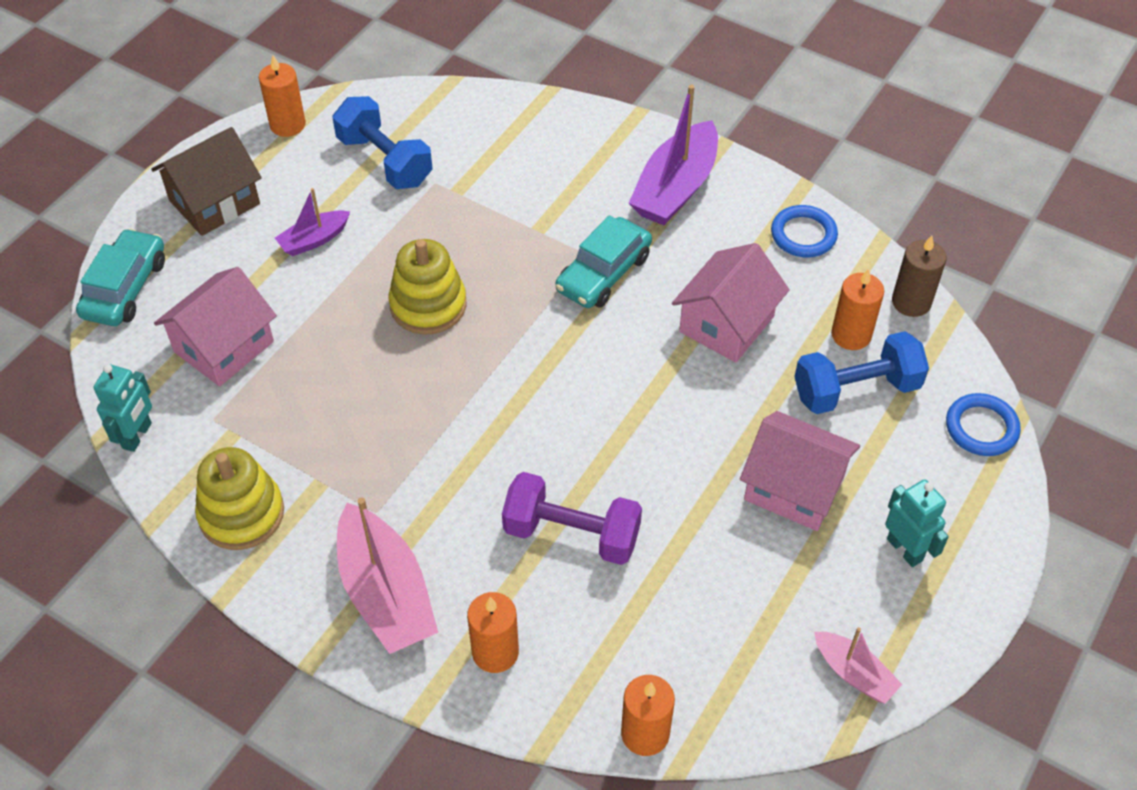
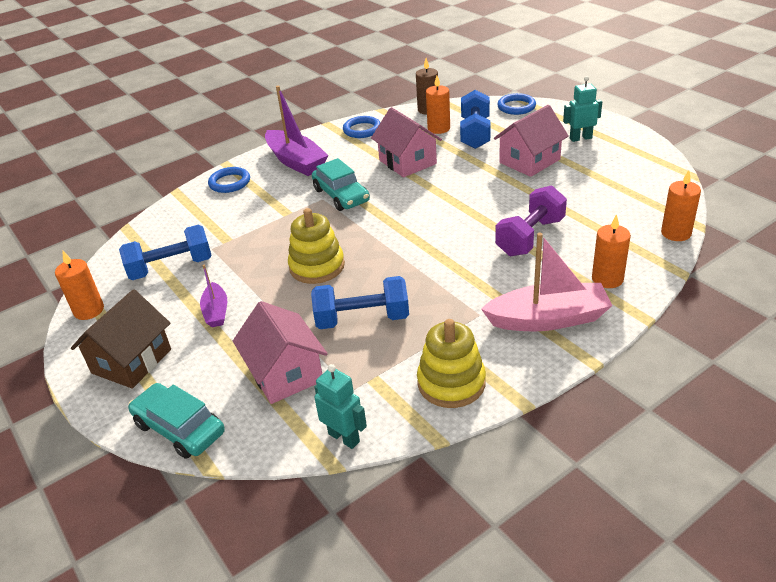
camera: 65 degrees left, 15 degrees down
(214, 202) = (132, 361): brown house -> brown house turned 45 degrees clockwise
(335, 388) = (362, 319): none -> blue dumbbell
(591, 137) = (230, 183): none -> blue ring
(854, 673) = (650, 164): pink boat -> none

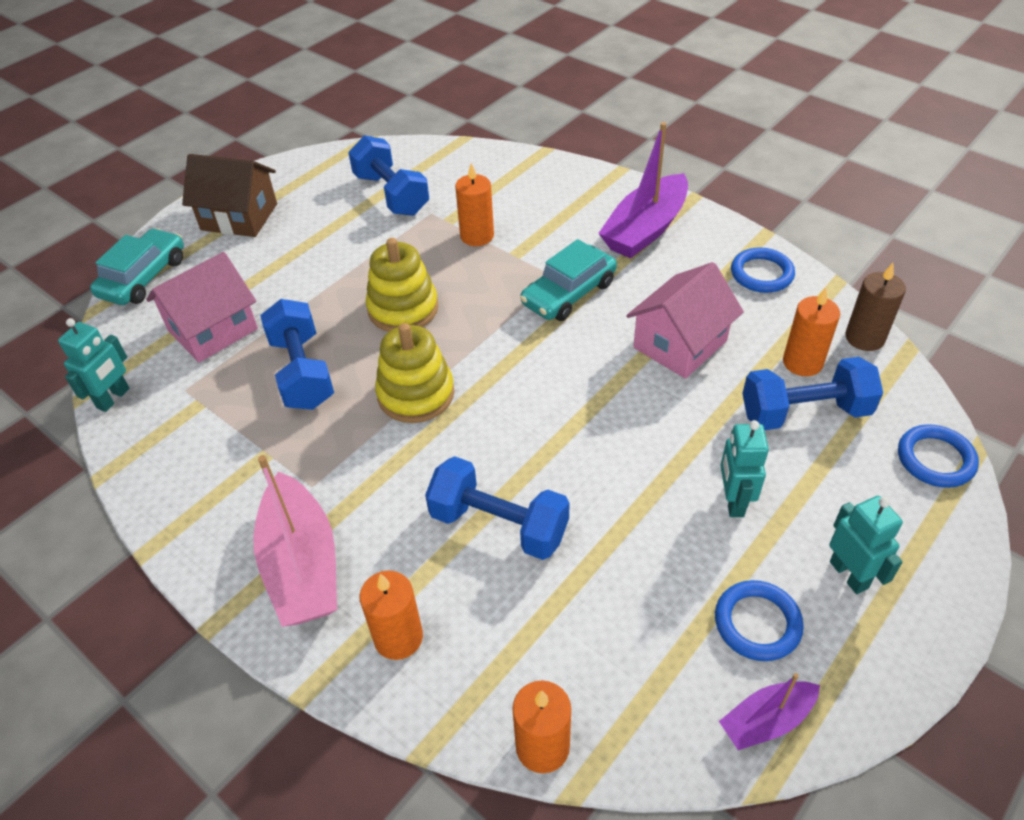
camera: 75 degrees right, 10 degrees up
(89, 310) = (316, 164): orange candle -> orange candle (477, 236)
(216, 311) = (315, 250): purple boat -> purple boat (766, 720)
(230, 183) = (575, 186): blue ring -> blue ring (757, 623)
(451, 383) = (185, 476): yellow stacking toy -> yellow stacking toy (416, 394)
(529, 161) = (733, 501): pink house -> turquoise robot
(530, 237) = (499, 525): purple dumbbell -> blue dumbbell

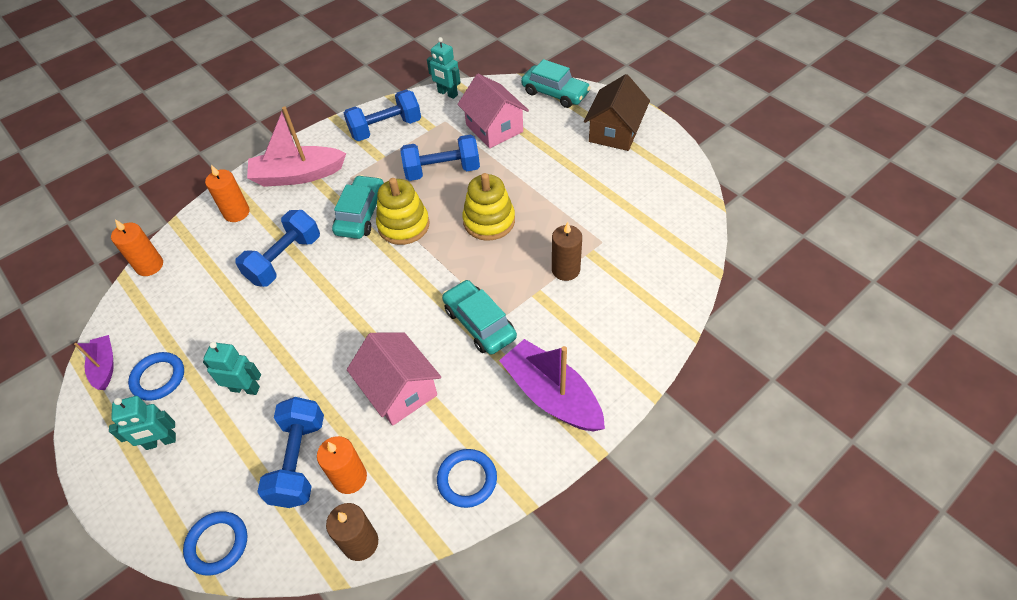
camera: 100 degrees right, 5 degrees up
(391, 194) = (632, 217): blue dumbbell -> blue dumbbell (385, 128)
(395, 449) = (361, 214): none -> turquoise car
(477, 236) = (565, 270): orange candle -> brown candle

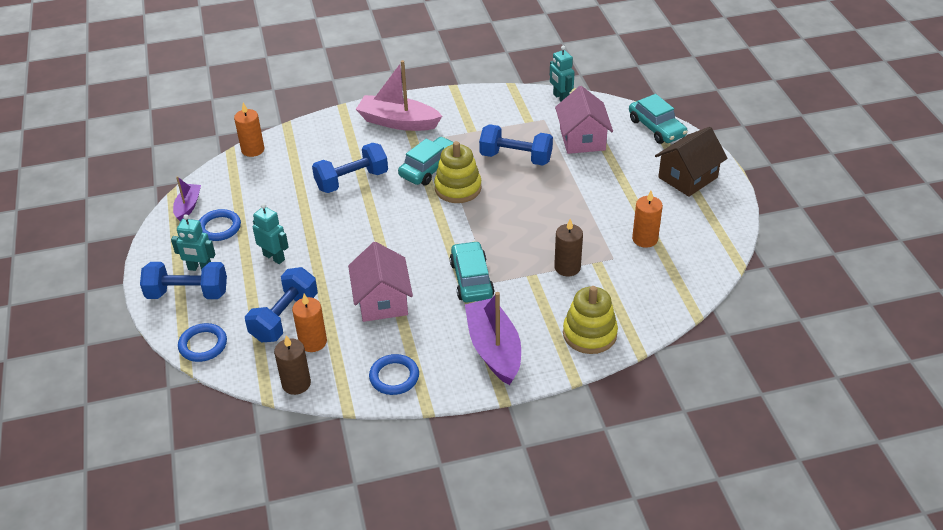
camera: 25 degrees right, 10 degrees down
(236, 213) = (335, 134): orange candle -> orange candle (645, 239)
(385, 128) = (490, 109): blue dumbbell -> blue dumbbell (187, 293)
(489, 221) = (529, 209): yellow stacking toy -> yellow stacking toy (589, 334)

